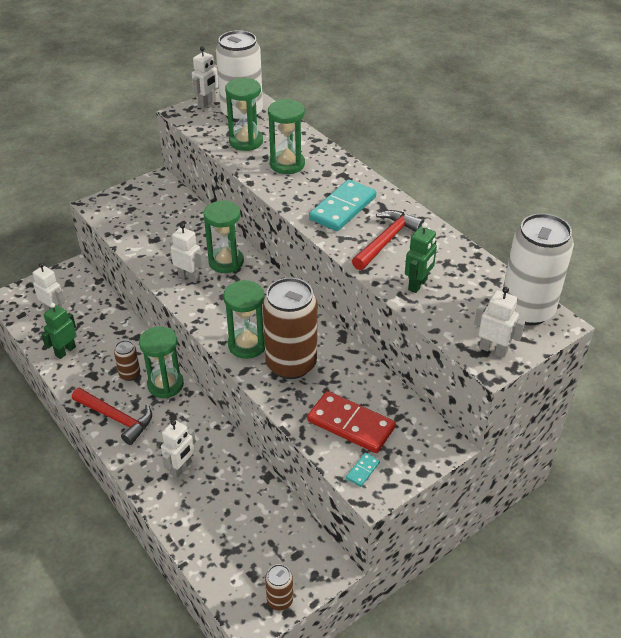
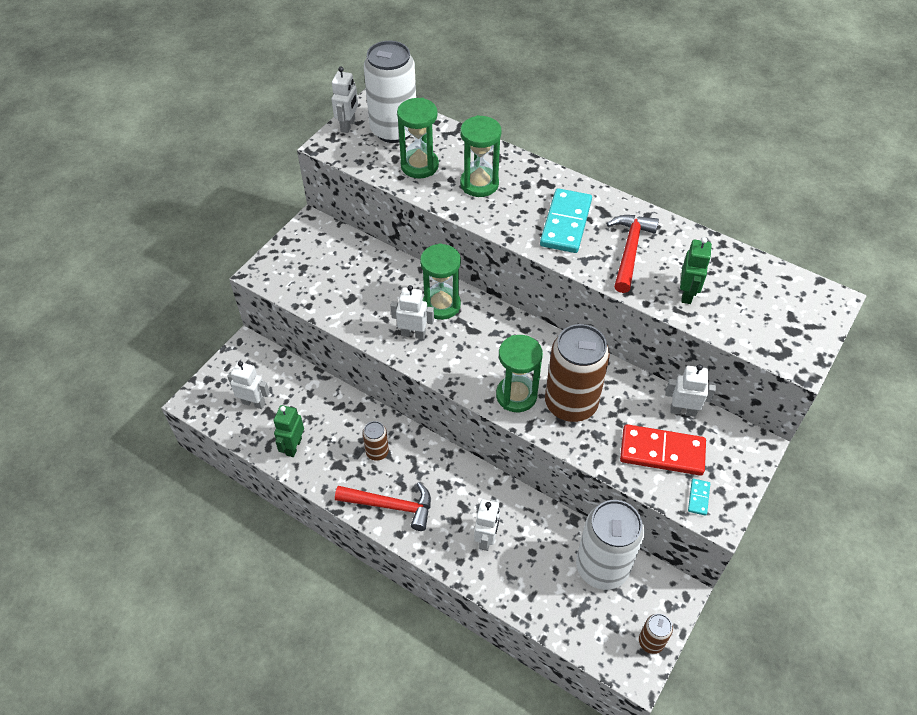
camera: 20 degrees left, 10 degrees up
(165, 385) = (420, 452): green hourglass -> none
(493, 350) = (793, 346): white robot -> white robot (683, 411)
(526, 310) = (799, 293): white can -> white can (602, 567)

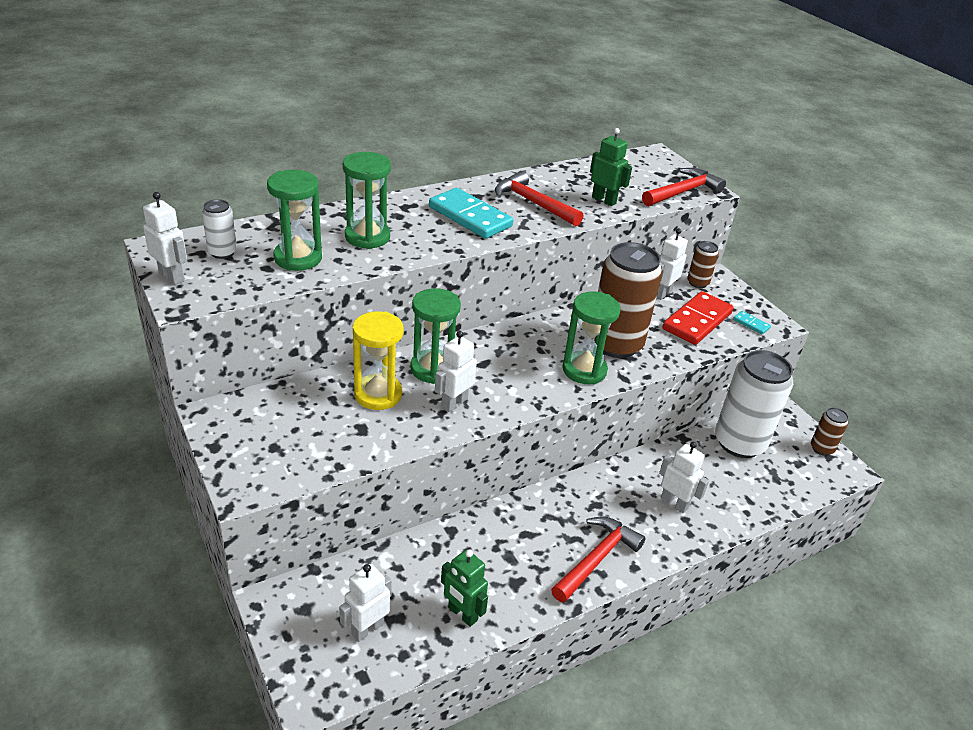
camera: 65 degrees left, 15 degrees down
(377, 452) = (521, 541): brown can -> brown can (697, 283)
(390, 290) = (378, 394): none -> yellow hourglass
(394, 130) = (222, 252): white can -> white can, size x0.46
(771, 345) = (683, 192): none -> red hammer

